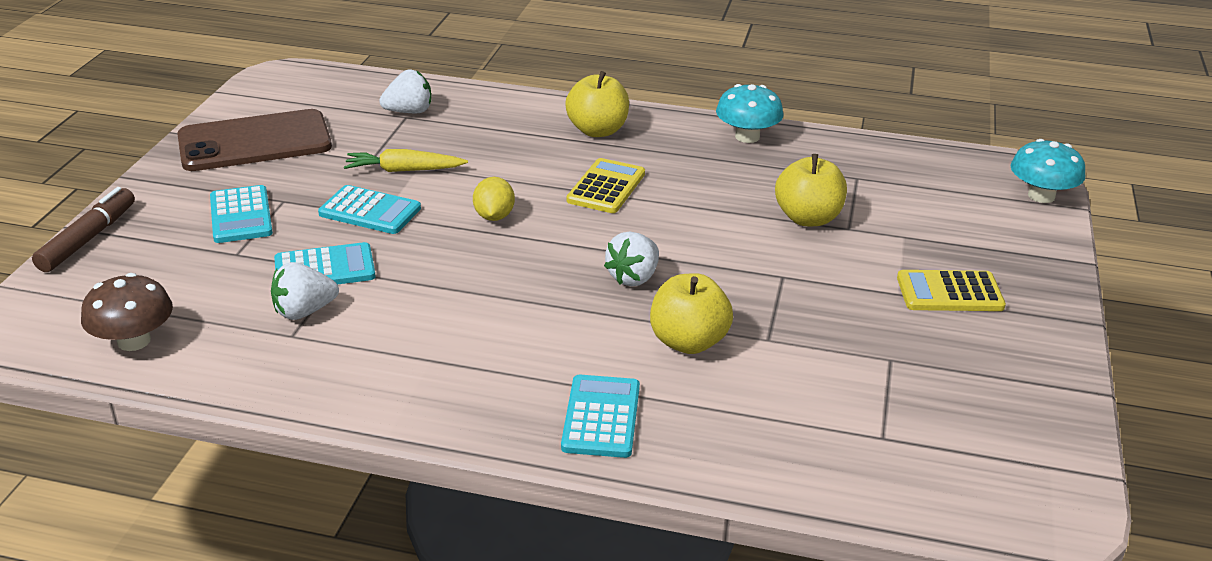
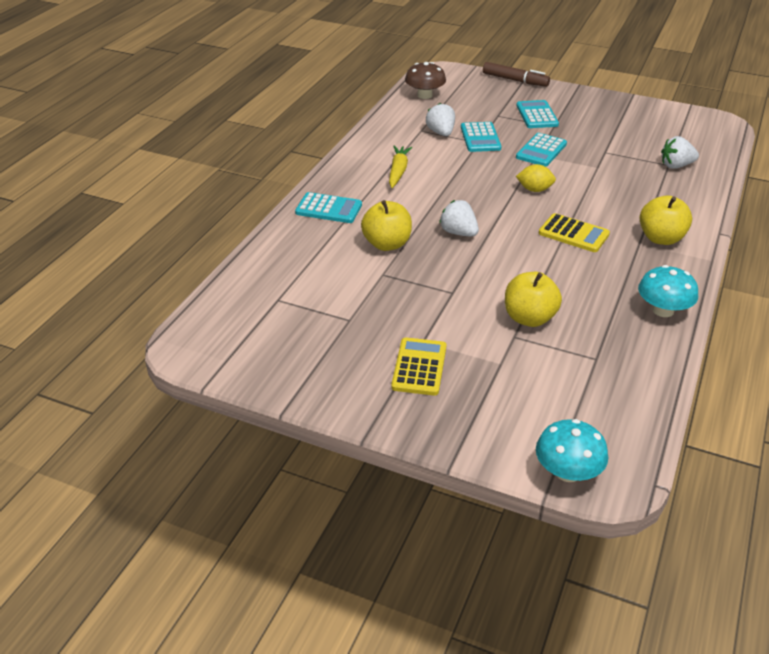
camera: 100 degrees right, 5 degrees up
(241, 215) = (537, 115): turquoise calculator -> turquoise calculator turned 90 degrees clockwise
(255, 142) = (624, 117): brown phone -> none
(404, 170) = (592, 162): yellow carrot -> yellow carrot (398, 171)
(409, 112) = (676, 166): white strawberry -> white strawberry turned 90 degrees clockwise

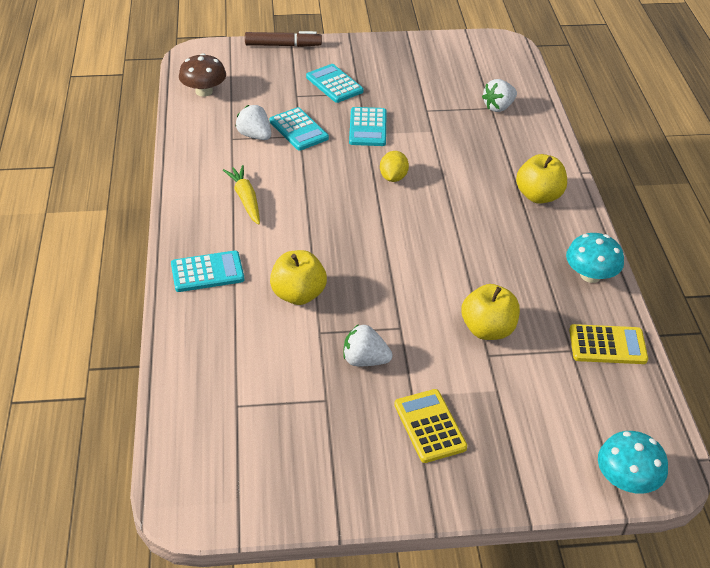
camera: 30 degrees left, 5 degrees up
(458, 233) = (358, 255): white strawberry -> white strawberry (365, 360)
(534, 190) = (393, 177): yellow lemon -> yellow lemon turned 60 degrees counterclockwise
(573, 234) = (462, 218): yellow calculator -> yellow calculator (607, 345)

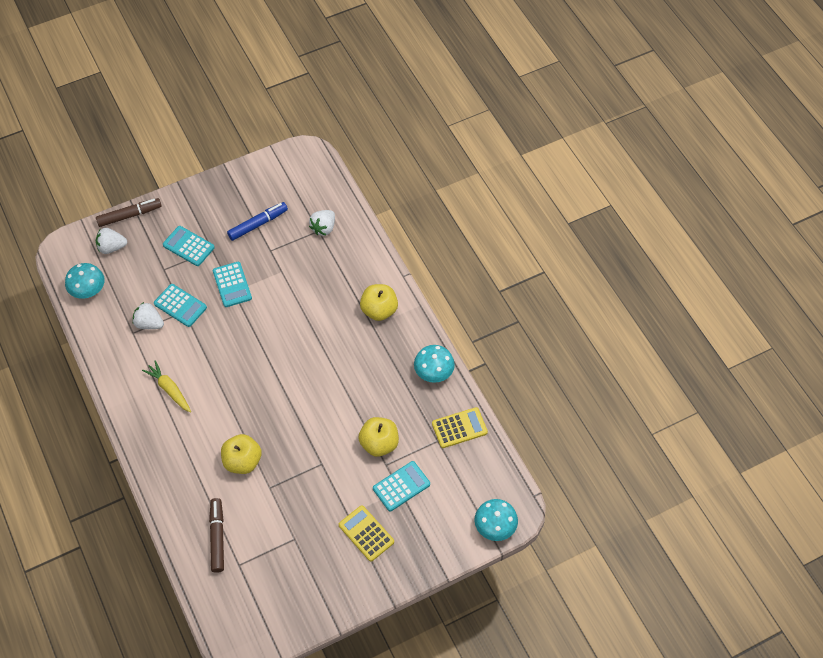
camera: 20 degrees left, 15 degrees up
(204, 91) = (88, 290): brown mushroom -> turquoise mushroom
(207, 272) = (171, 465): turquoise calculator -> turquoise calculator (401, 486)
(225, 365) = (217, 537): none -> brown marker
(365, 360) = (307, 498): white strawberry -> white strawberry (112, 247)
(393, 177) = (269, 329): yellow lemon -> none
(422, 86) = (258, 224): none -> blue marker

